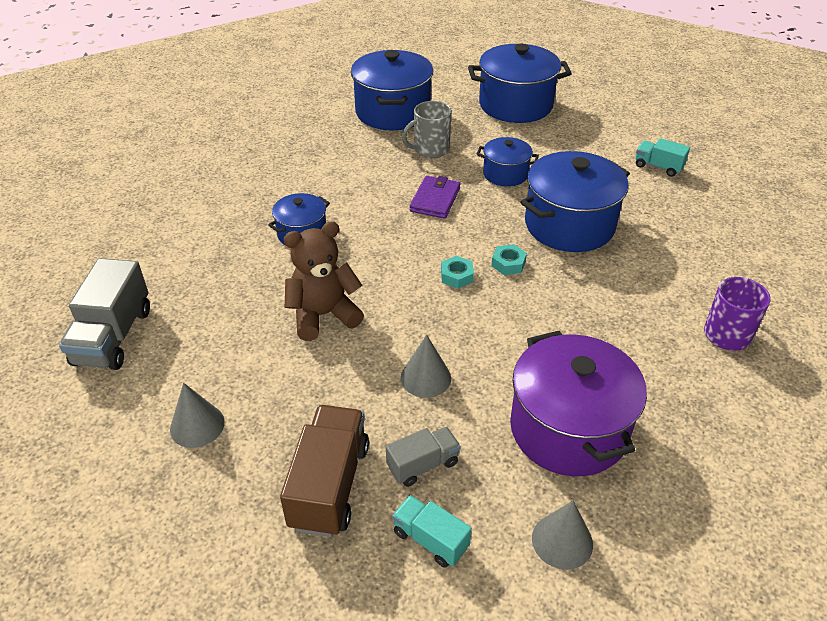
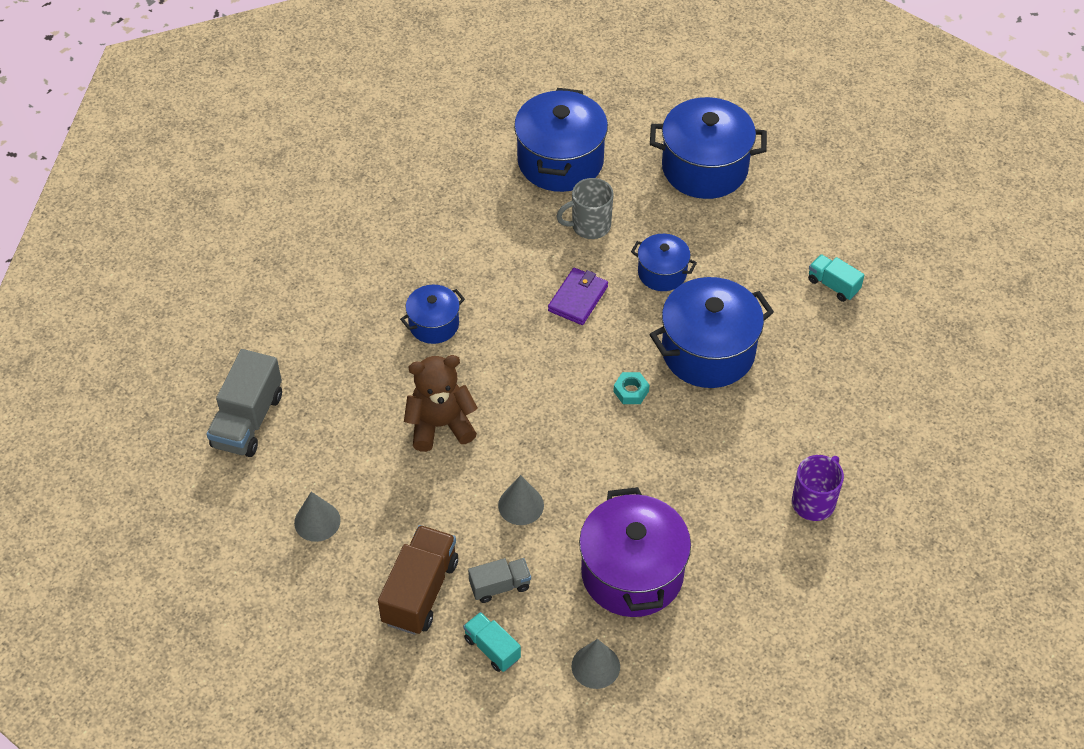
camera: 10 degrees right, 10 degrees up
(456, 276) = (576, 399): turquoise nut -> none

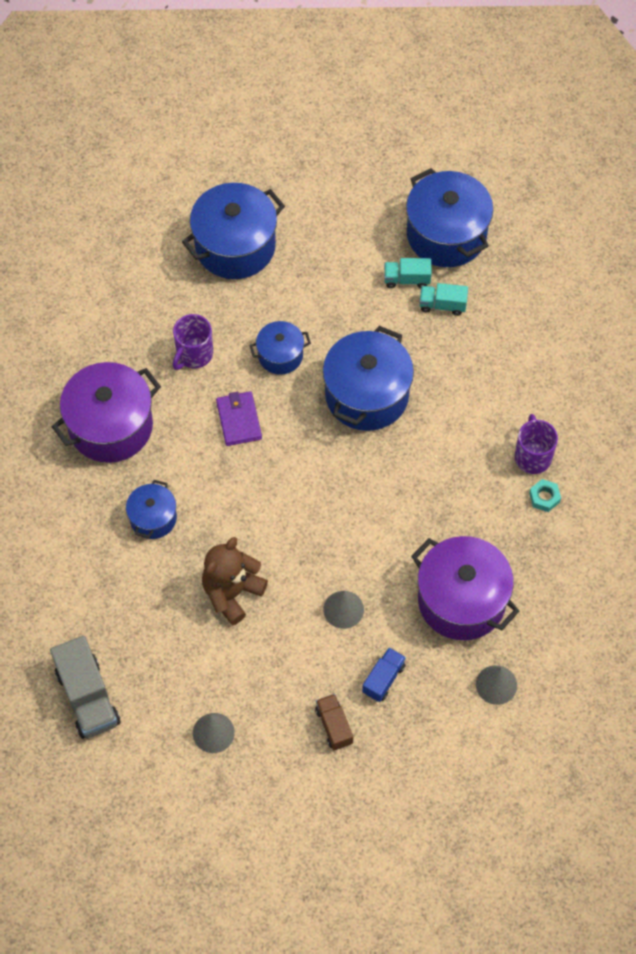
camera: 40 degrees left, 10 degrees up
(420, 592) = (334, 726): brown truck -> brown truck, size x0.57
(469, 234) = (110, 426): none -> purple pot
(492, 648) = (419, 727): turquoise truck -> turquoise truck (442, 305)
(500, 586) = (383, 679): grey truck -> blue truck
(560, 161) = (123, 315): blue pot -> blue pot (446, 235)
(589, 226) = (194, 354): grey mug -> purple mug
(631, 391) = (341, 465): turquoise nut -> turquoise nut (544, 497)

